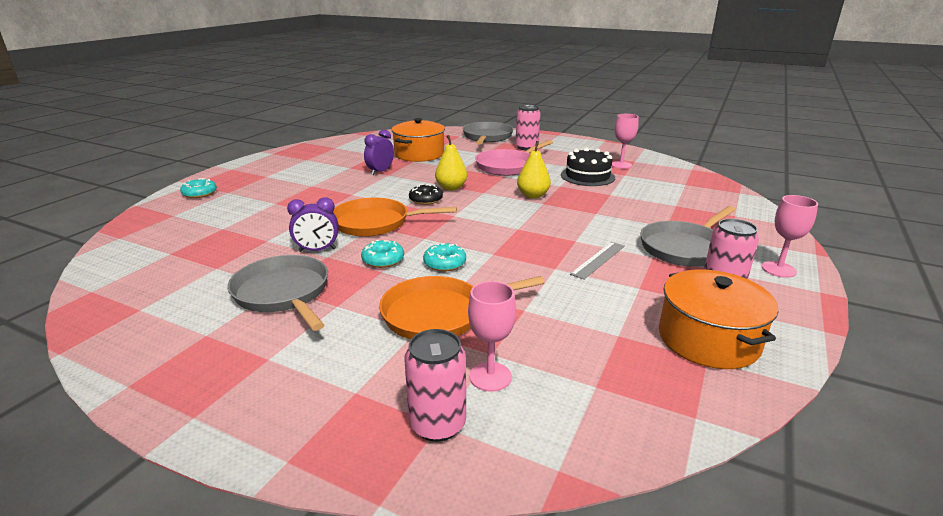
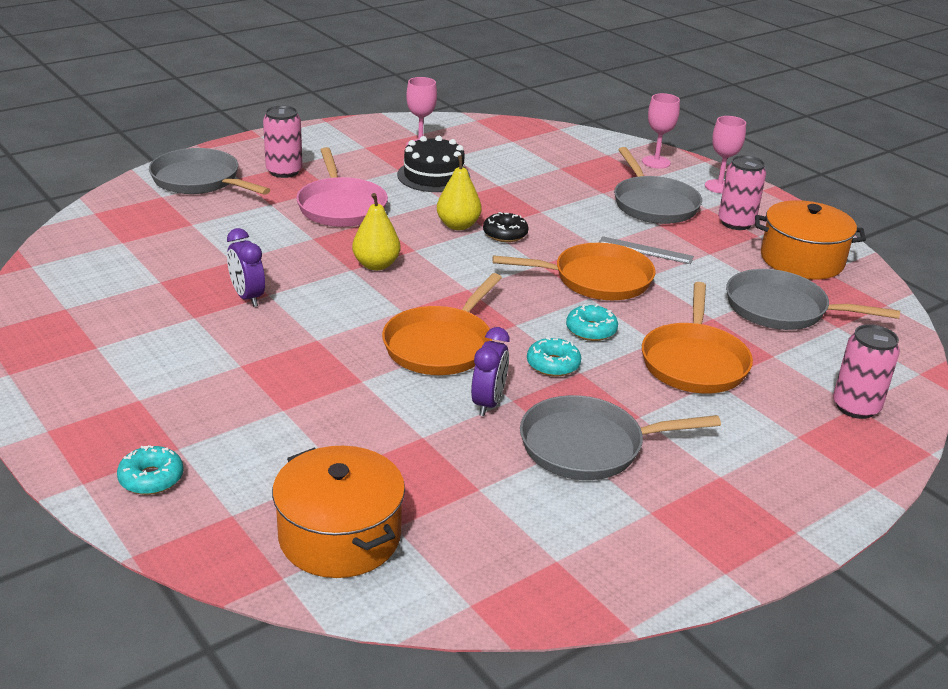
camera: 65 degrees left, 5 degrees up
(419, 154) = (207, 249): orange pot -> orange pot (340, 536)
(426, 200) = (399, 293): black donut -> black donut (505, 234)
(490, 377) = (806, 366): pink goblet -> pink goblet (656, 162)
(523, 251) = (596, 279): none -> orange pan
(587, 344) = (782, 309): none -> grey pan
(598, 260) = (645, 250): grey ruler -> grey ruler turned 45 degrees counterclockwise

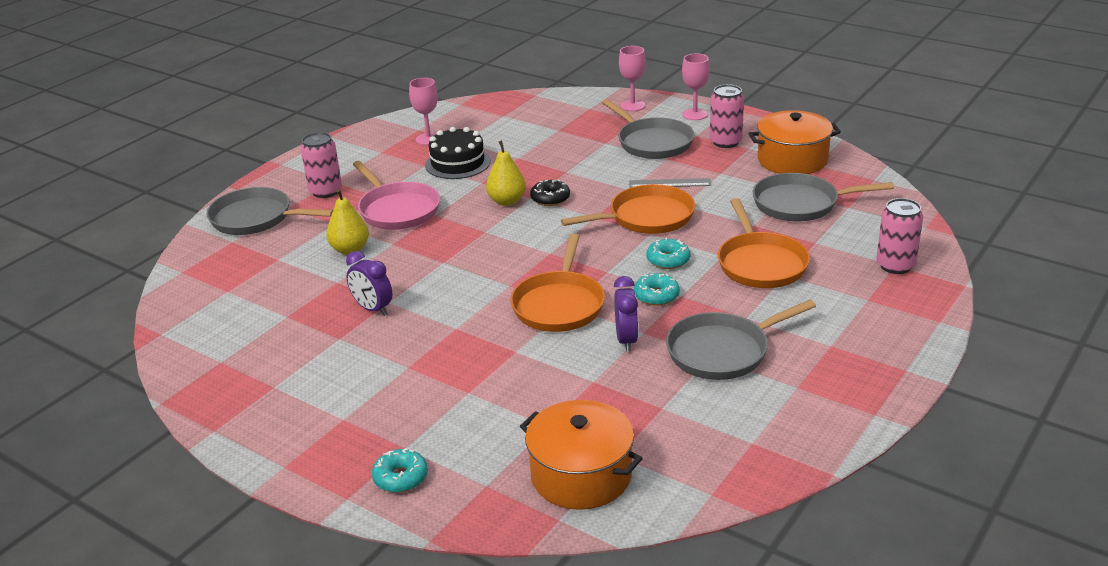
camera: 15 degrees left, 0 degrees up
(376, 265) = (462, 253): yellow pear -> yellow pear (350, 249)

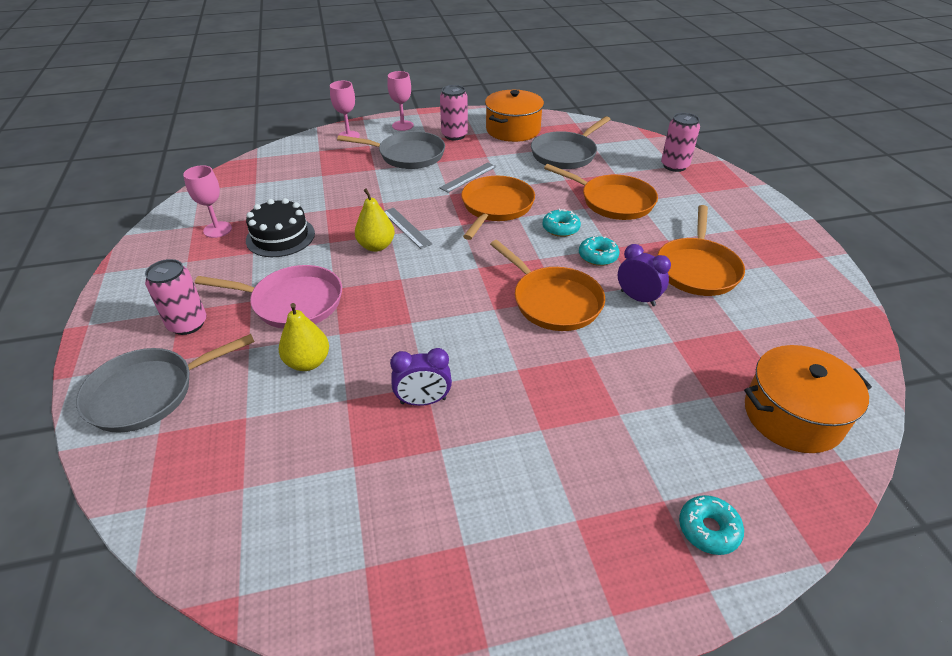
camera: 50 degrees left, 10 degrees up
(550, 198) = (406, 227): black donut -> grey ruler
(722, 351) = (697, 269): grey pan -> orange pan

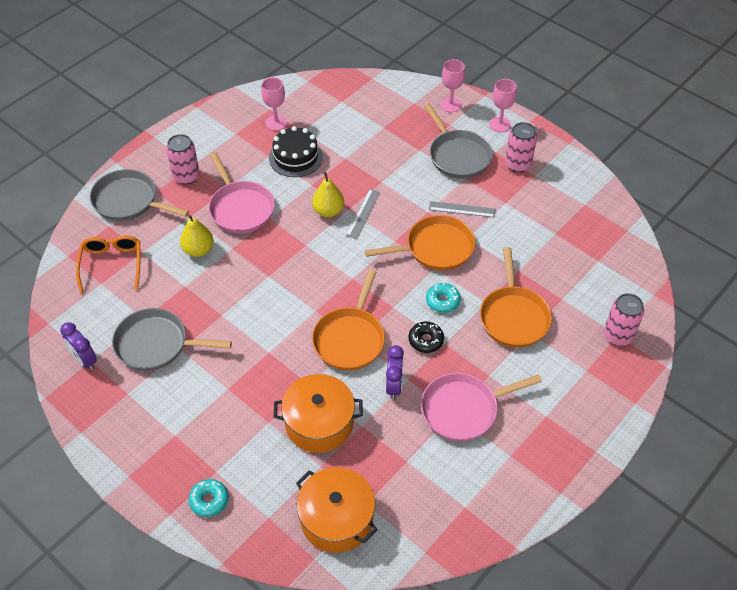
camera: 55 degrees right, 10 degrees up
(226, 459) = (112, 264): none -> orange glasses
(423, 401) = (208, 321): purple clock -> purple clock (84, 360)
(513, 130) = (567, 195): orange pot -> orange pot (319, 423)
(565, 154) = (561, 251): grey pan -> grey pan (156, 344)
(598, 256) = (426, 340): turquoise donut -> black donut
(697, 269) = (463, 409): orange pan -> pink pan

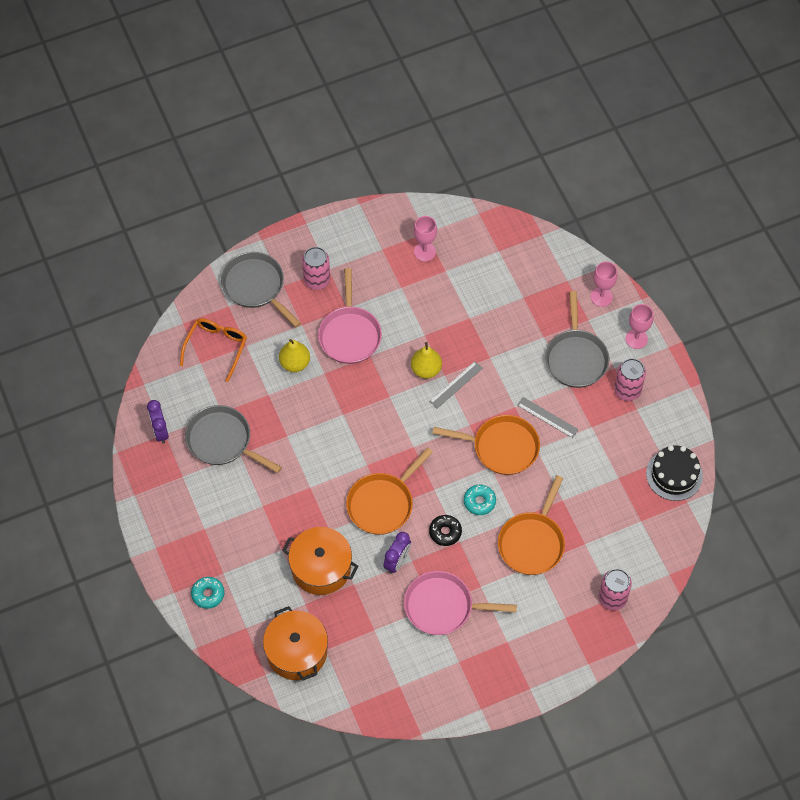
camera: 25 degrees right, 10 degrees up
(295, 157) = (424, 299): black cake -> black cake (674, 474)

